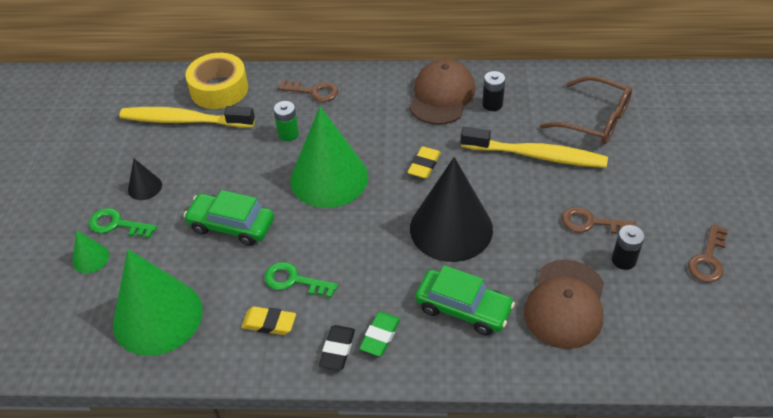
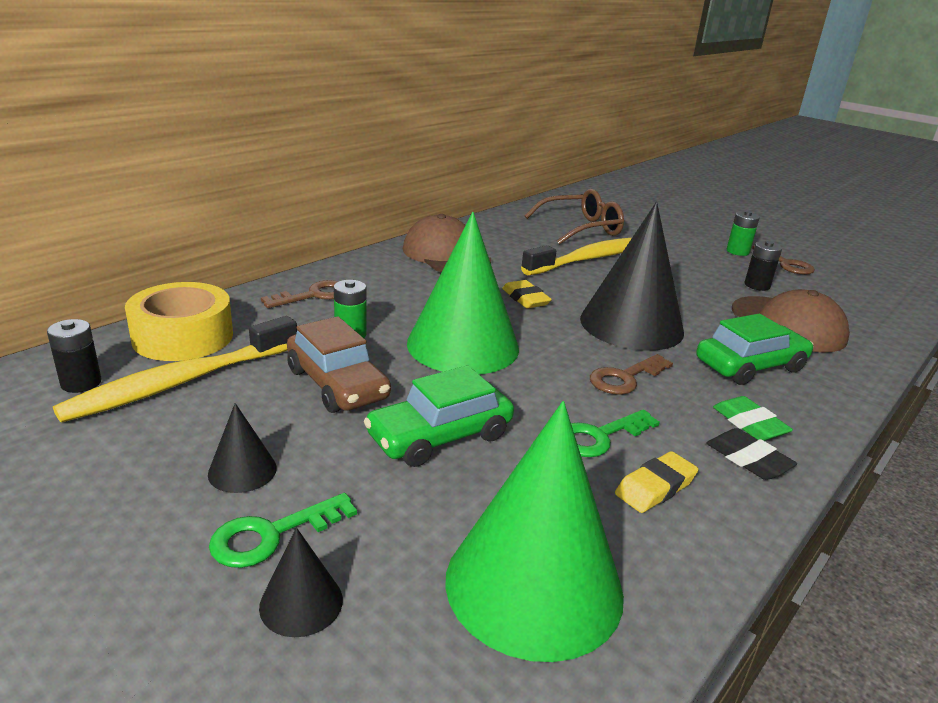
camera: 55 degrees left, 20 degrees down
(90, 258) = (301, 603): green cone -> black cone
(237, 164) = (337, 384): none -> brown car
(492, 104) = (496, 245): black battery -> black battery (81, 383)
(591, 223) = (699, 277): brown key -> brown key (625, 378)
(689, 220) = (737, 251): none -> green battery

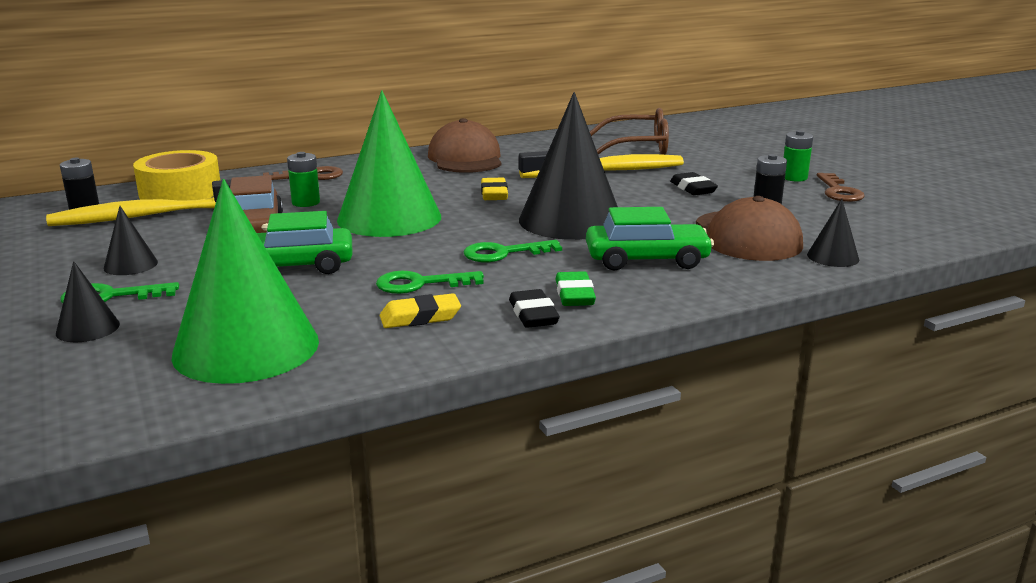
camera: 25 degrees right, 5 degrees down
(625, 378) = (504, 253): brown key -> green key
(680, 272) = (693, 188): none -> black eraser
(873, 339) = (833, 257): none -> black cone

